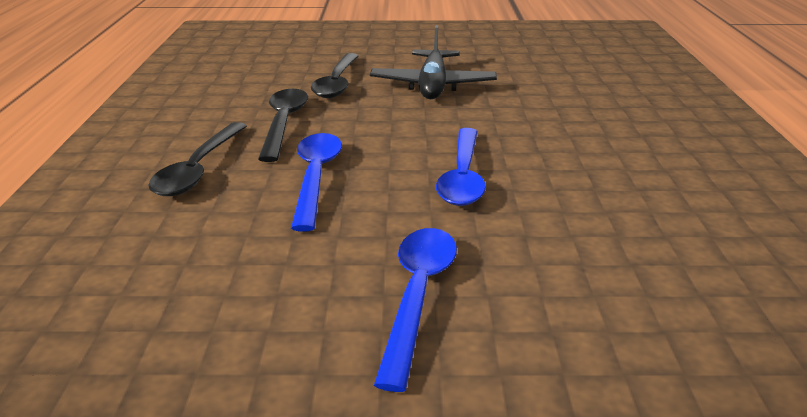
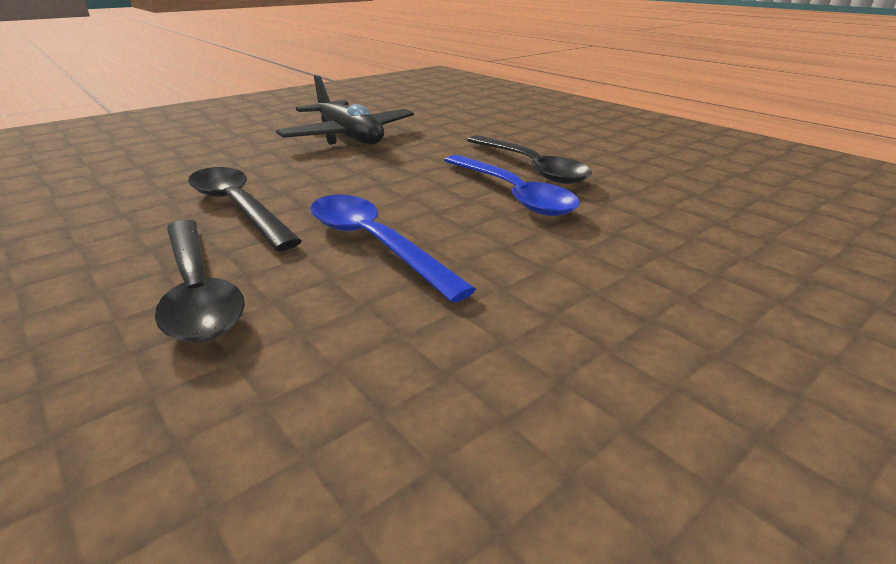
camera: 40 degrees left, 0 degrees up
(337, 83) = (239, 157): black spoon -> black spoon (530, 167)
(418, 296) = (678, 304): blue spoon -> none

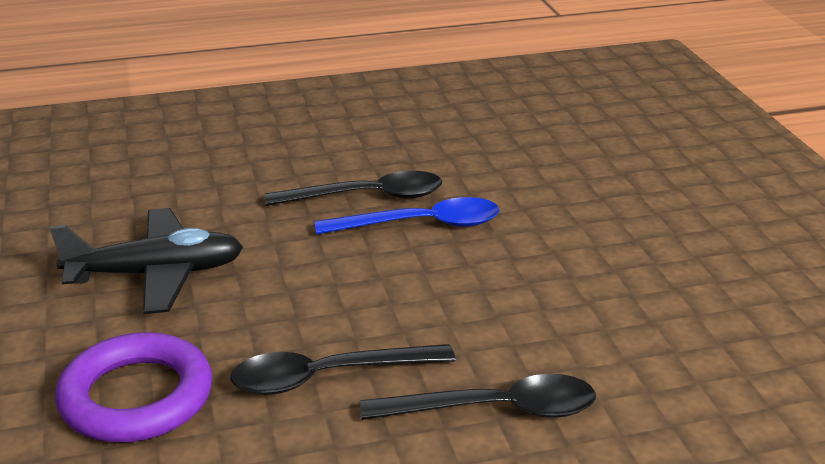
camera: 65 degrees left, 0 degrees up
(198, 161) = (136, 397): none -> purple ring
(374, 244) = (469, 313): blue spoon -> none

